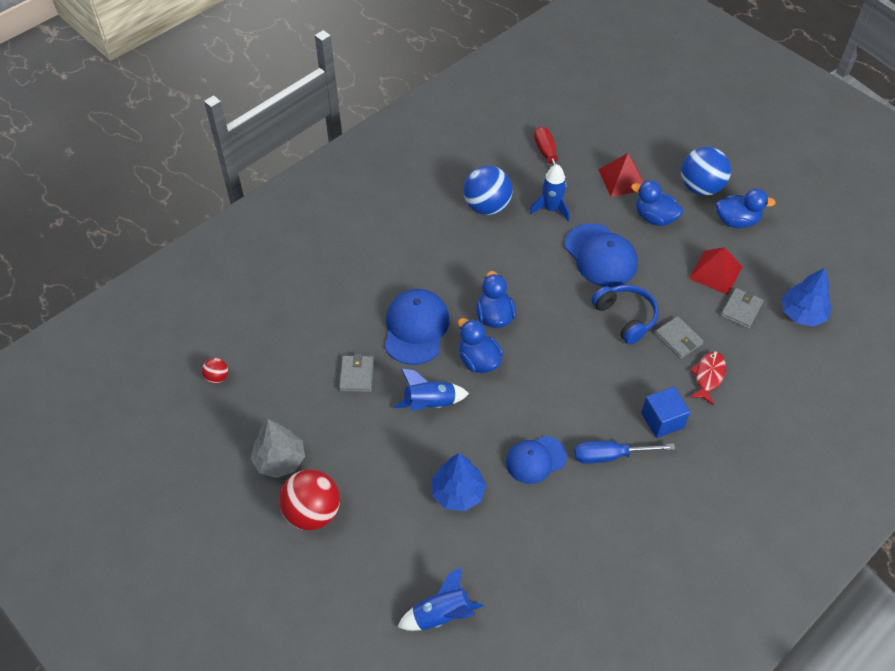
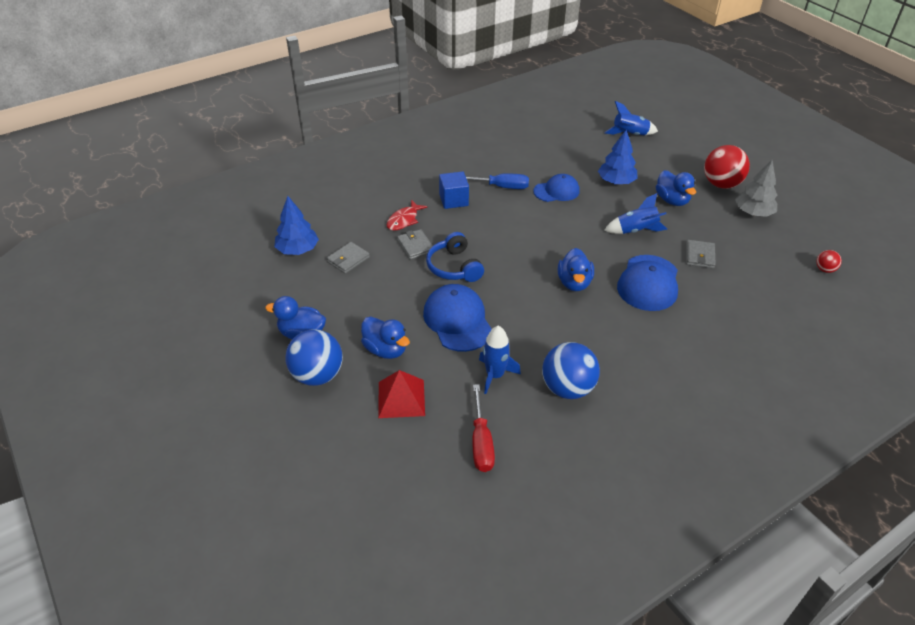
camera: 170 degrees left, 10 degrees down
(478, 360) = (593, 253): blue duck -> blue duck (672, 200)
(715, 272) = (353, 291): red pyramid -> none

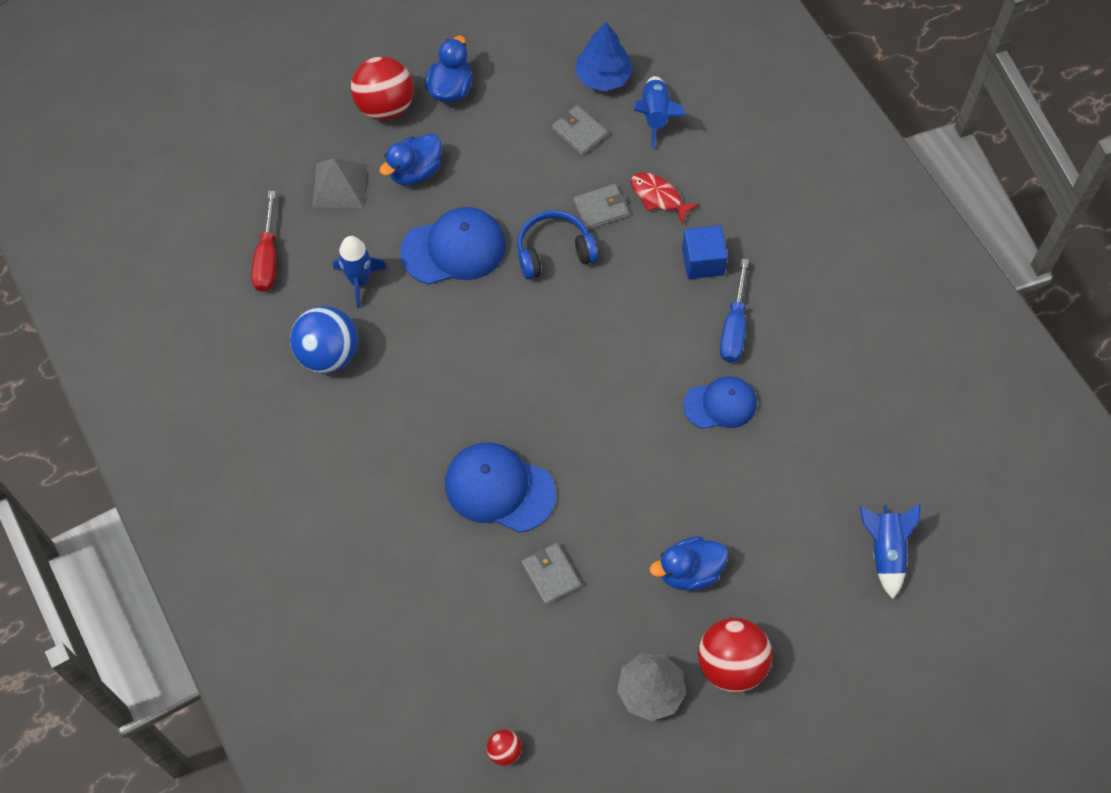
camera: 95 degrees right, 20 degrees up
(317, 375) = (385, 106): blue ball -> red ball
(401, 398) = (340, 185): red pyramid -> grey pyramid
(481, 442) = (267, 258): red screwdriver -> red screwdriver turned 90 degrees counterclockwise
(556, 191) = (720, 404): blue cap -> blue cap turned 90 degrees counterclockwise
(574, 283) = (509, 393): blue duck -> none
(616, 182) = (742, 497): blue tree -> none
(636, 230) = (616, 498): blue rocket -> blue rocket (655, 116)
(699, 256) = (550, 575): grey wallet -> grey wallet turned 45 degrees clockwise

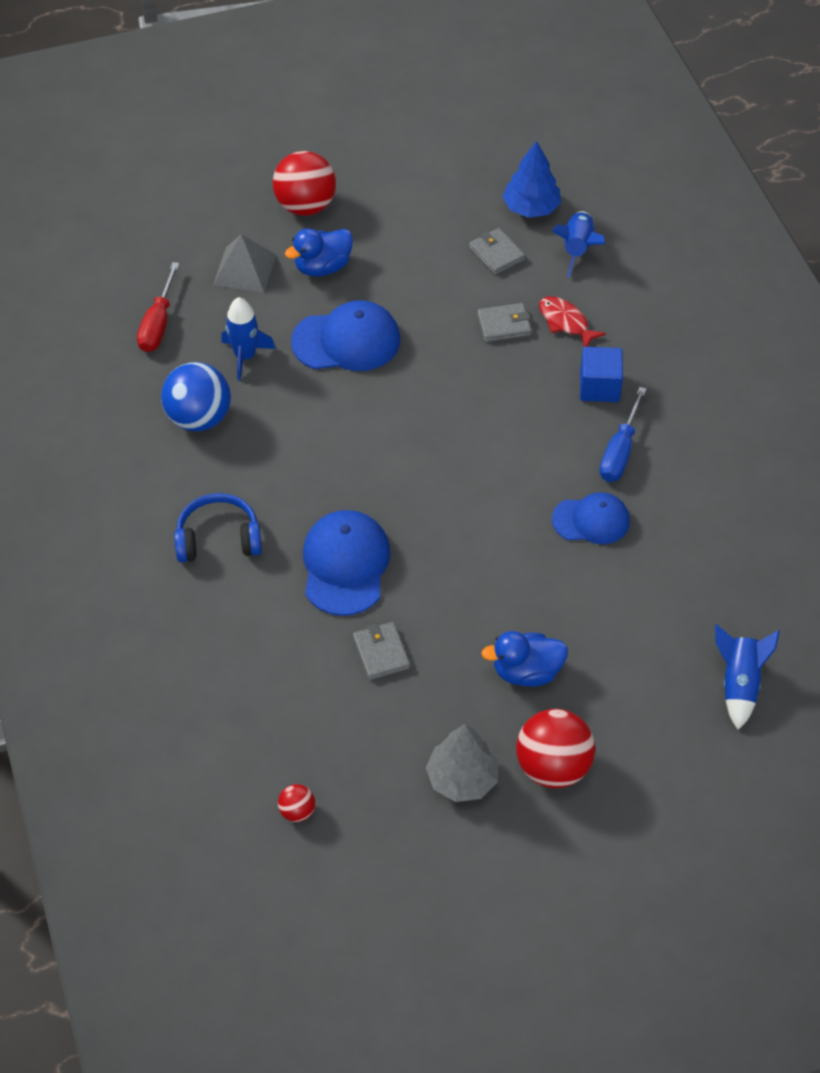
camera: 10 degrees right, 10 degrees down
(450, 89) = (374, 199): blue duck -> none
(499, 488) = (345, 565): blue cap -> blue cap turned 60 degrees clockwise
(554, 252) = (448, 357): blue headphones -> blue headphones (218, 539)

